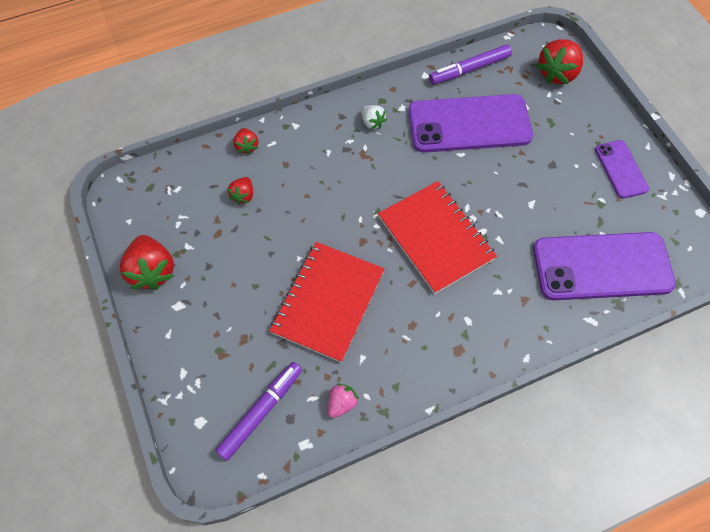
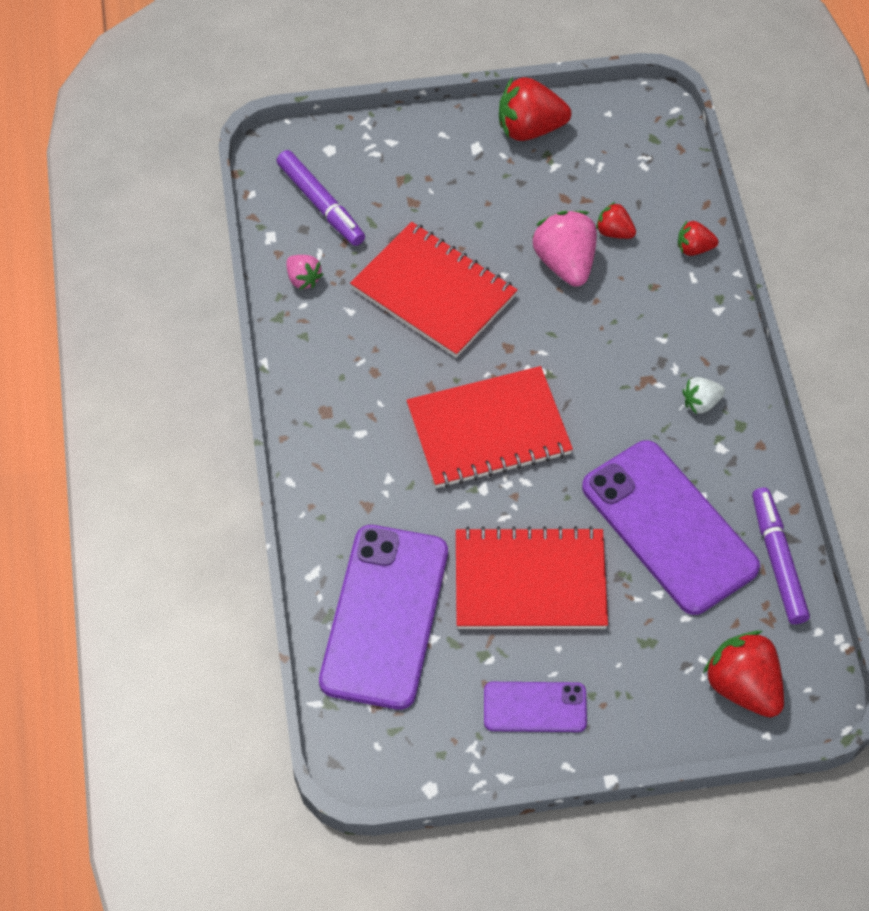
camera: 105 degrees right, 5 degrees down
(279, 220) = (565, 263): none -> pink strawberry
(469, 124) = (669, 527): purple phone -> purple phone turned 45 degrees counterclockwise
(538, 189) = (530, 581): none -> red notebook

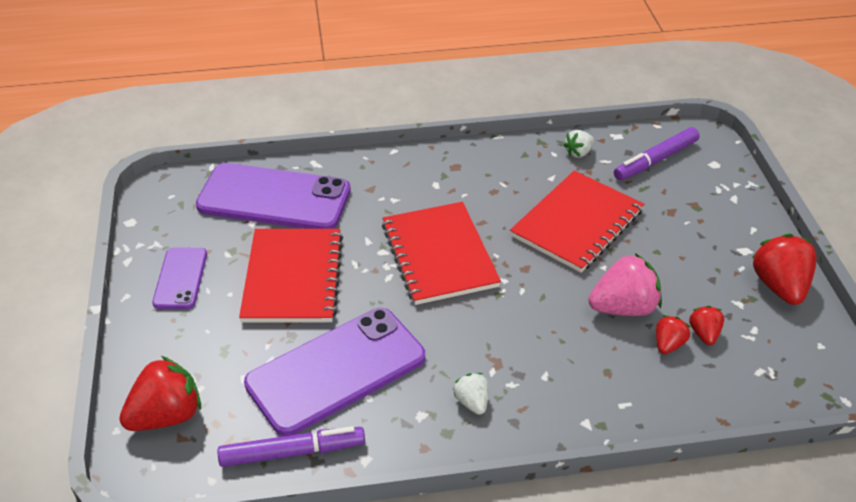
camera: 90 degrees right, 15 degrees down
(303, 279) = (578, 153): pink strawberry -> white strawberry
(694, 248) = (661, 407): red strawberry -> red strawberry (704, 334)

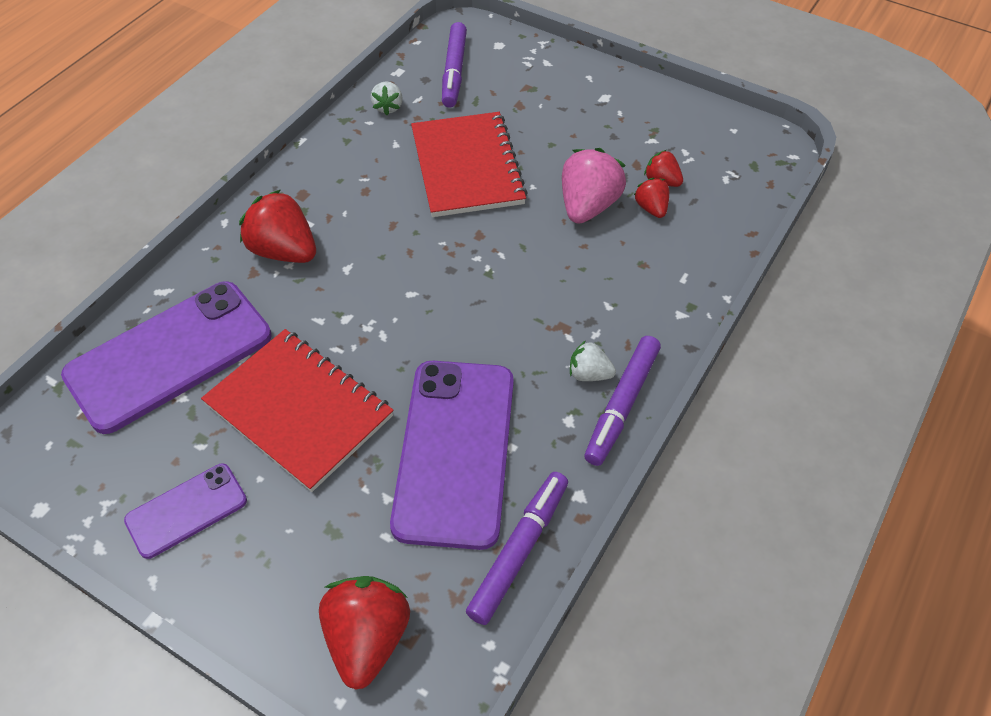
camera: 50 degrees left, 10 degrees up
(180, 278) = (186, 510): purple phone -> purple phone turned 75 degrees counterclockwise
(439, 255) = (398, 281): red notebook -> none
(465, 437) = (622, 405): none -> purple marker
(779, 286) = (659, 107): red strawberry -> red strawberry (284, 251)

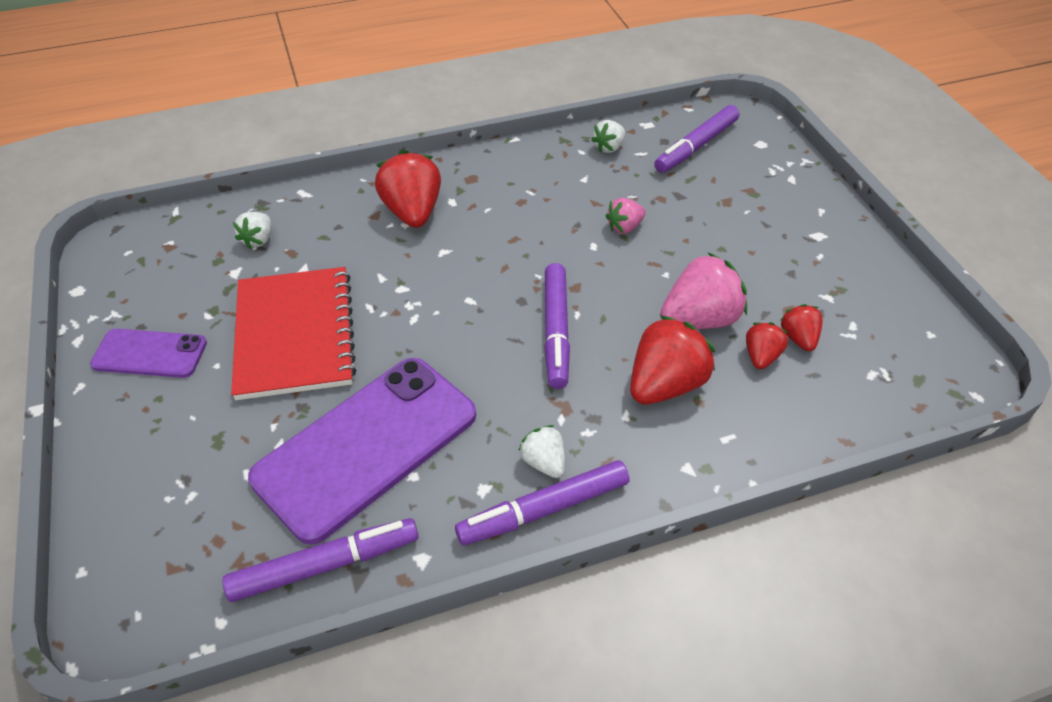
camera: 40 degrees right, 5 degrees down
(169, 356) = (258, 240): purple phone -> white strawberry
(367, 638) = (149, 540): red strawberry -> red strawberry (665, 384)
(467, 167) = (624, 227): red notebook -> pink strawberry
(500, 276) = (556, 331): none -> purple marker

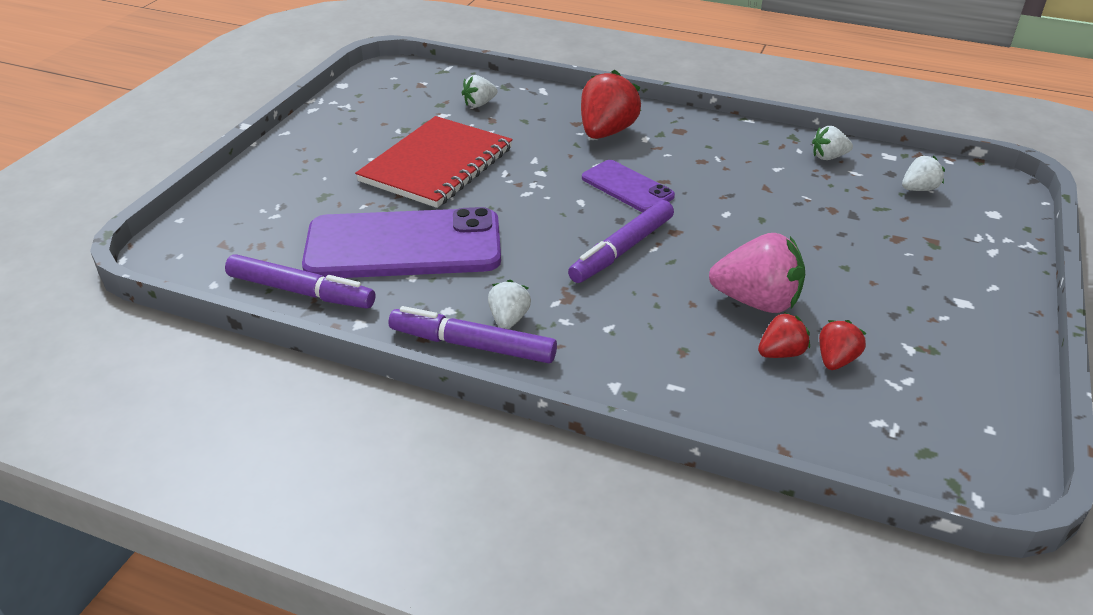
camera: 40 degrees right, 10 degrees down
(150, 354) = (341, 134): purple phone -> purple phone (627, 187)
(624, 227) = (770, 213): pink strawberry -> none
(665, 384) = (667, 326): red strawberry -> none
(696, 146) = (918, 189): purple marker -> white strawberry

